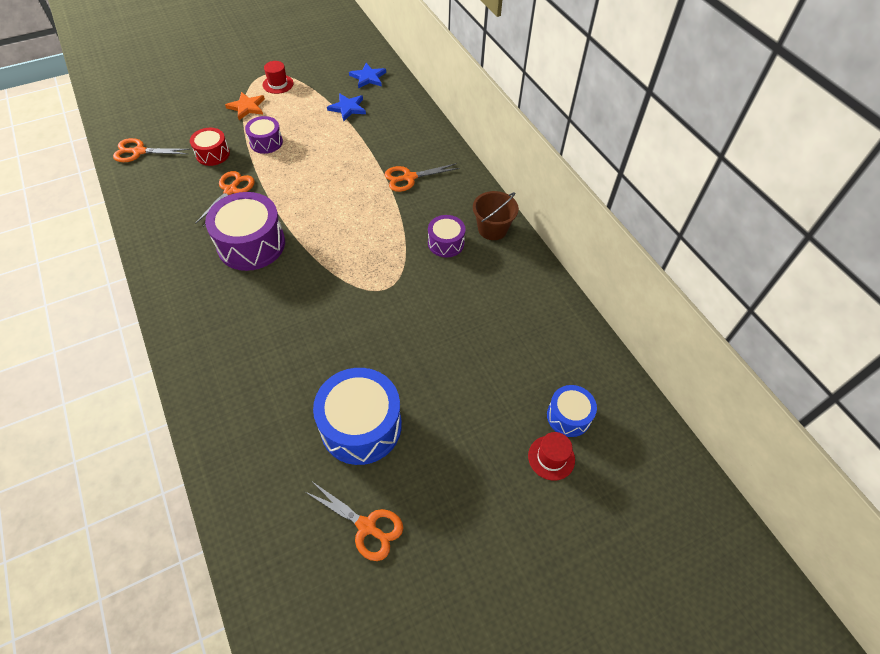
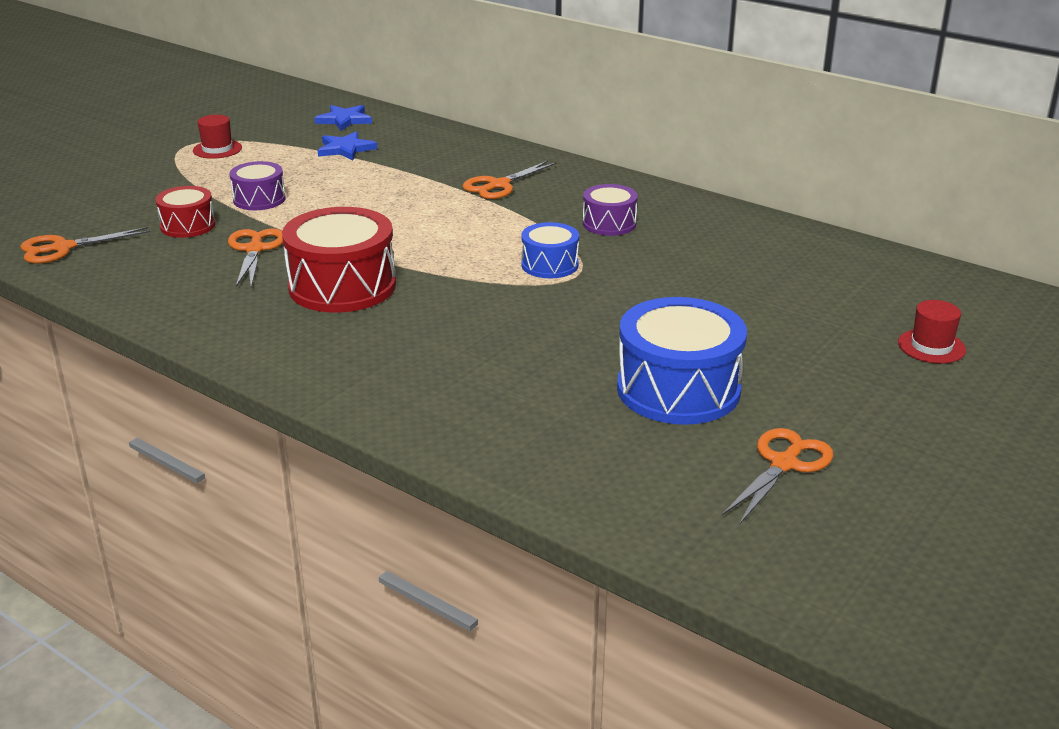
camera: 25 degrees left, 25 degrees down
(247, 107) = (193, 177): orange star -> none
(251, 244) = (342, 286): purple drum -> red drum
(366, 526) = (783, 464): orange scissors -> orange scissors turned 60 degrees counterclockwise
(492, 229) = (654, 200): brown bucket -> none
(568, 416) = (912, 312): blue drum -> blue drum (549, 265)

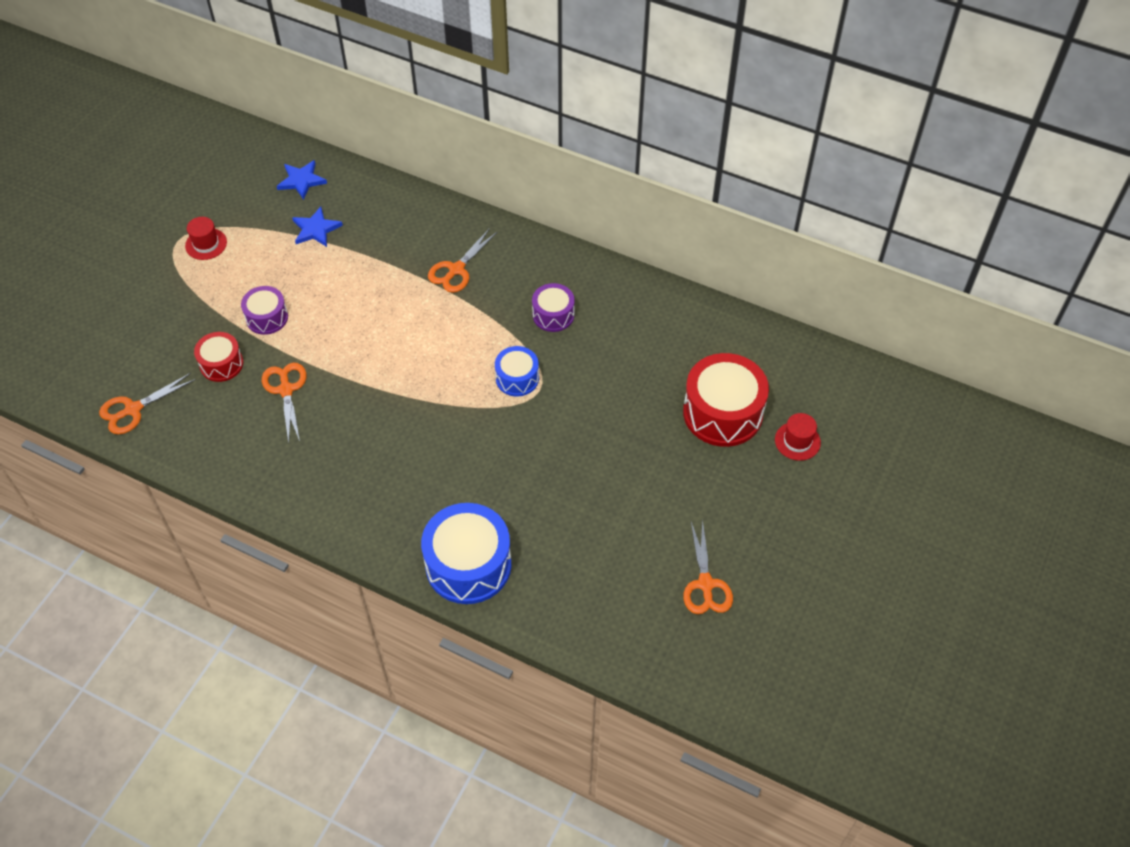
camera: 10 degrees left, 25 degrees up
(342, 286) = (367, 429): red drum -> red drum (722, 413)
(678, 389) = (630, 516): blue drum -> blue drum (468, 565)
(783, 464) = (705, 584): orange scissors -> orange scissors turned 150 degrees clockwise

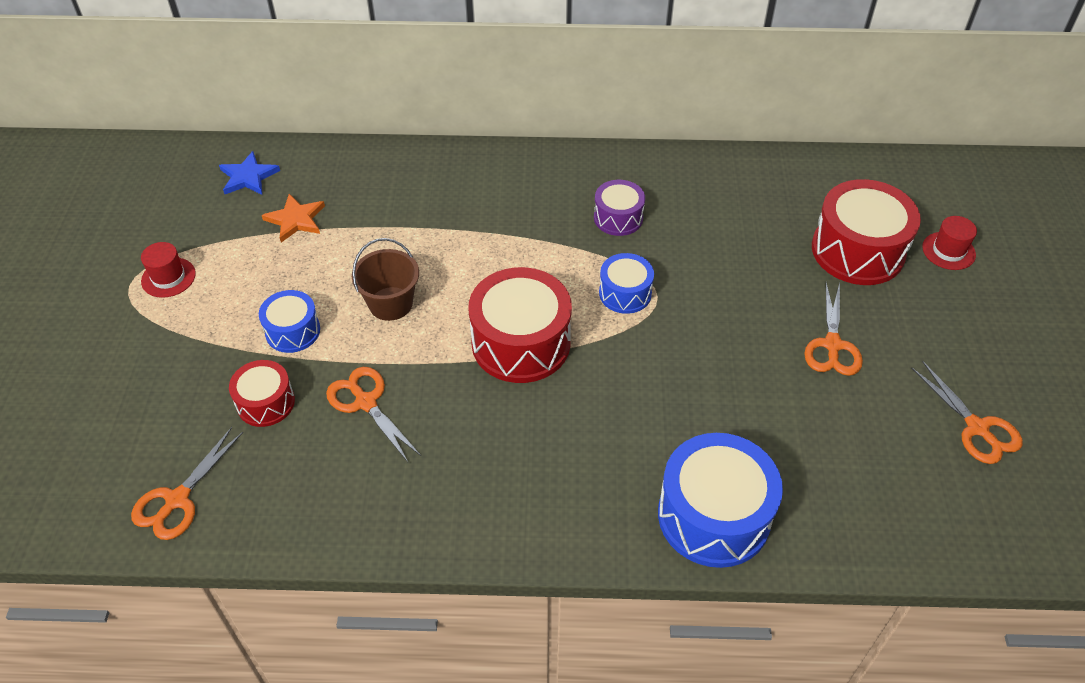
camera: 25 degrees left, 5 degrees down
(267, 317) = (293, 331): purple drum -> blue drum
(316, 229) = (295, 220): blue star -> orange star
(344, 322) = (390, 303): none -> brown bucket
(417, 387) = (521, 343): none -> red drum
(456, 269) = (483, 208): orange scissors -> orange scissors (832, 345)

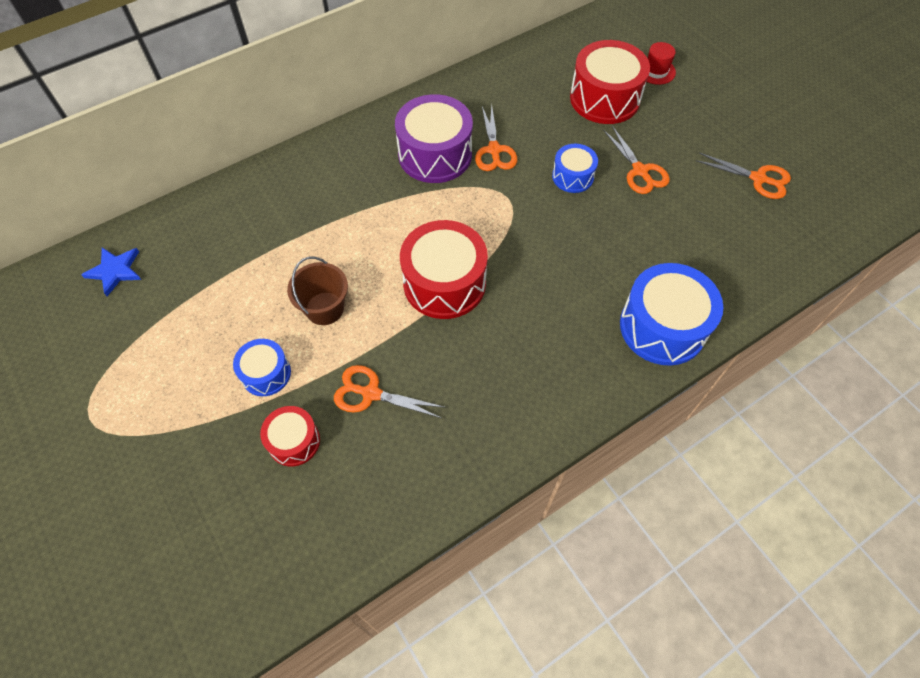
camera: 35 degrees left, 10 degrees up
(168, 277) = (119, 392): red hat -> none
(177, 499) = (290, 559): orange scissors -> orange scissors (494, 150)
(295, 220) = (189, 285): orange star -> none
(618, 218) = (435, 154): purple drum -> purple drum, size x1.81
(625, 293) = (485, 207): blue drum -> blue drum (573, 176)

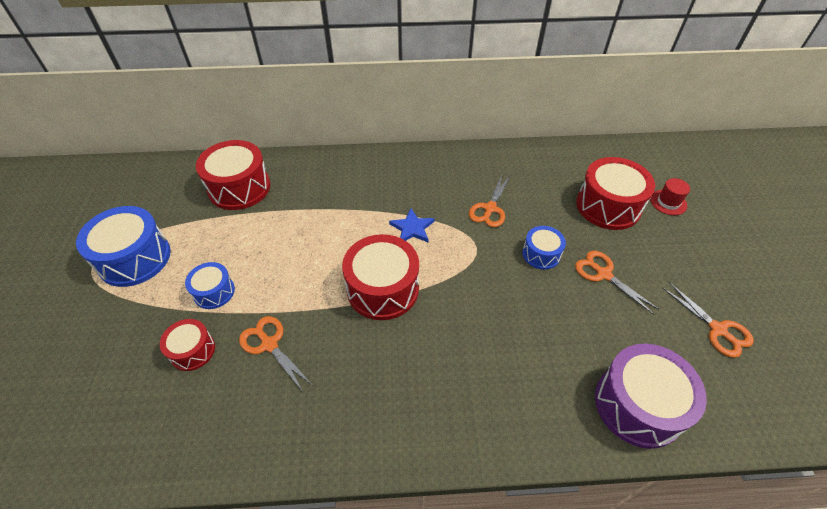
camera: 30 degrees right, 10 degrees down
(115, 271) = (184, 181): blue star -> blue star (412, 228)
(195, 248) = (239, 188): none -> red drum
(324, 308) = (286, 266): brown bucket -> none
(435, 154) = (443, 194): purple drum -> purple drum (638, 405)
(640, 171) = (603, 274): orange scissors -> orange scissors turned 135 degrees clockwise
(662, 327) = (541, 417): blue drum -> blue drum (134, 258)

